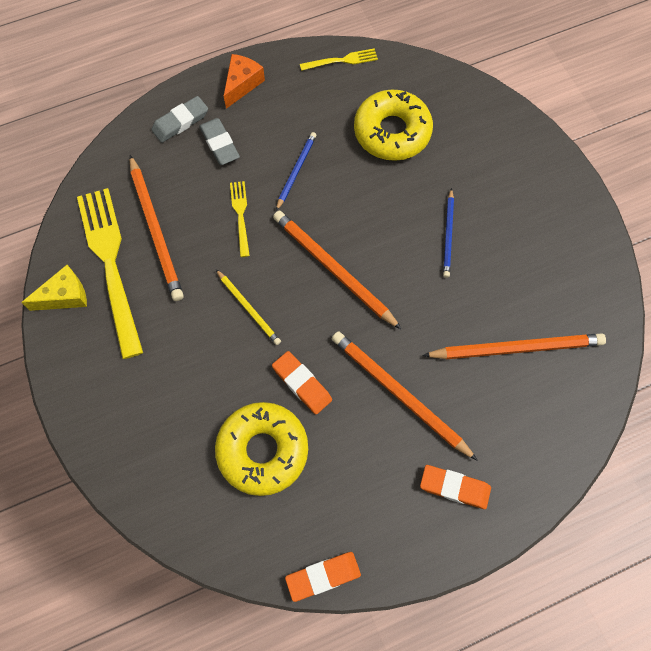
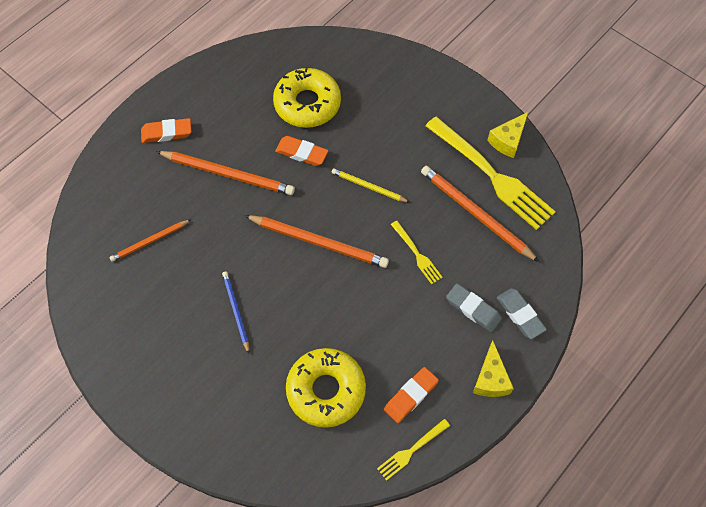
camera: 155 degrees right, 5 degrees down
(180, 122) = (520, 315): grey eraser -> grey eraser turned 60 degrees counterclockwise
(242, 84) = (490, 379): orange cheese -> yellow cheese
(296, 171) = (393, 313): blue pencil -> none
(323, 576) = (234, 55): orange eraser -> orange eraser (411, 396)
(516, 348) = (150, 241): orange pencil -> orange pencil, size x0.58

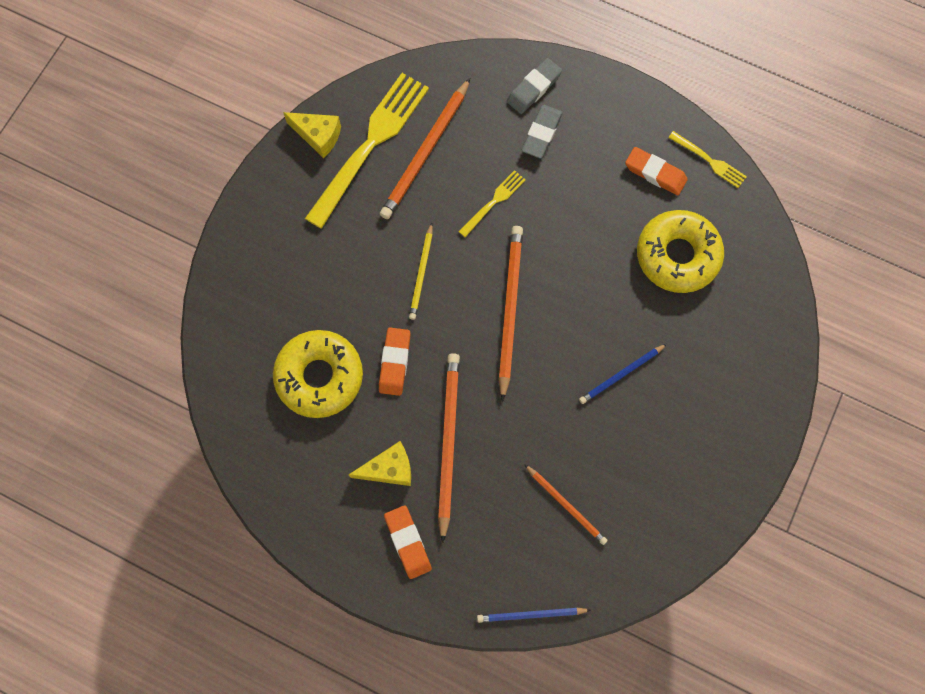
camera: 105 degrees left, 10 degrees up
(83, 197) = (531, 614): none -> blue pencil
(490, 379) = (612, 104): yellow cheese -> yellow cheese (389, 469)

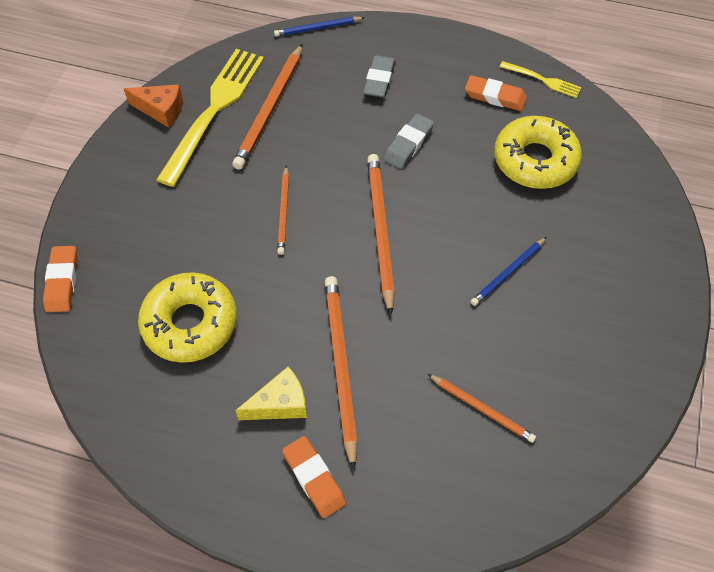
camera: 10 degrees left, 15 degrees down
(318, 136) = (161, 110): yellow cheese -> orange cheese
(395, 362) = (269, 297): orange eraser -> orange eraser (62, 281)
(421, 273) = (284, 211): yellow pencil -> orange pencil
(494, 201) = (345, 140): yellow fork -> none
(531, 614) = (470, 534): blue pencil -> blue pencil (318, 28)
(534, 88) = (364, 46): grey eraser -> grey eraser (408, 144)

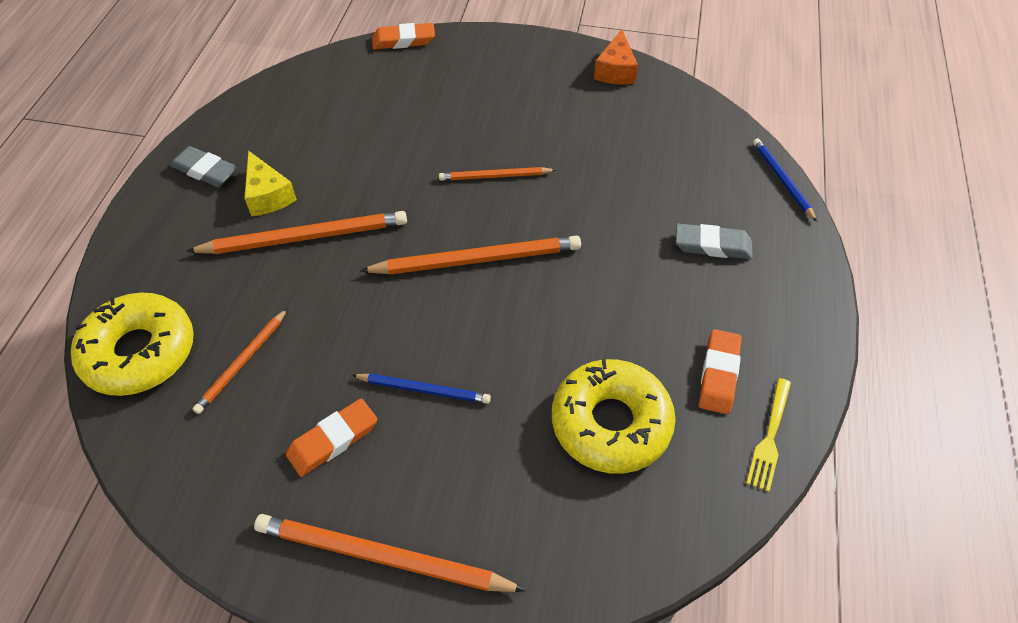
camera: 85 degrees right, 5 degrees down
(190, 323) = (358, 124): yellow donut -> yellow donut (139, 352)
(214, 110) = (626, 108): yellow fork -> none
(270, 108) = (638, 151): orange pencil -> orange pencil (383, 557)
(314, 478) = (188, 227): orange eraser -> orange eraser (333, 440)
(408, 144) = (611, 280): grey eraser -> grey eraser (205, 171)
(508, 273) = (423, 389): blue pencil -> blue pencil turned 150 degrees clockwise

